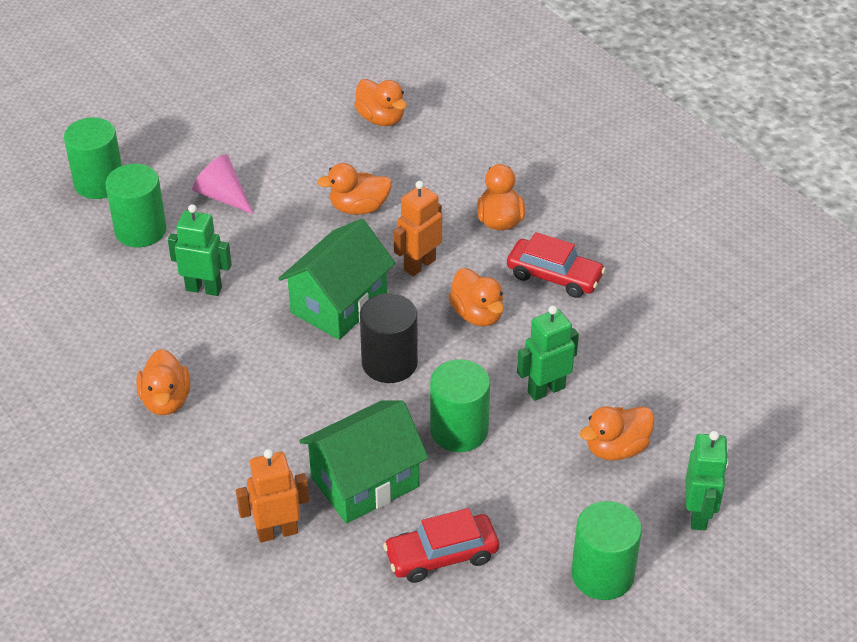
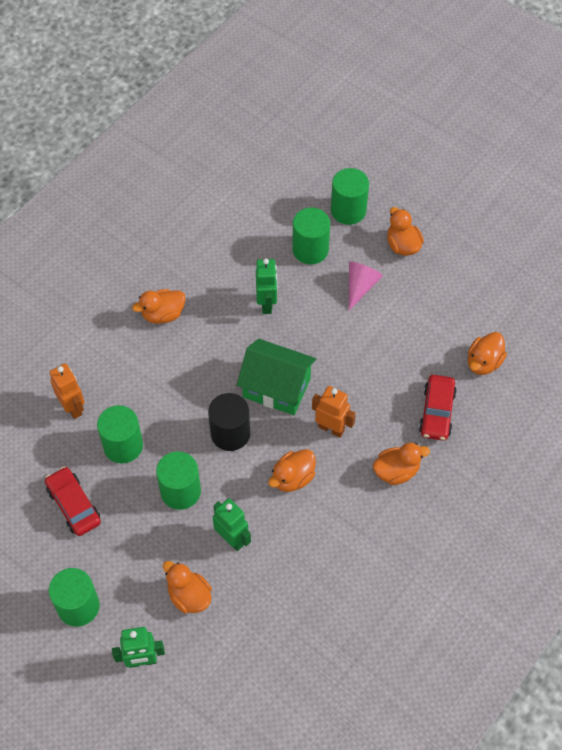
camera: 75 degrees right, 15 degrees up
(359, 208) = (378, 374): orange duck -> orange duck (402, 245)
(365, 482) = (123, 446): green house -> green cylinder
(554, 276) = (348, 522): red car -> red car (437, 412)

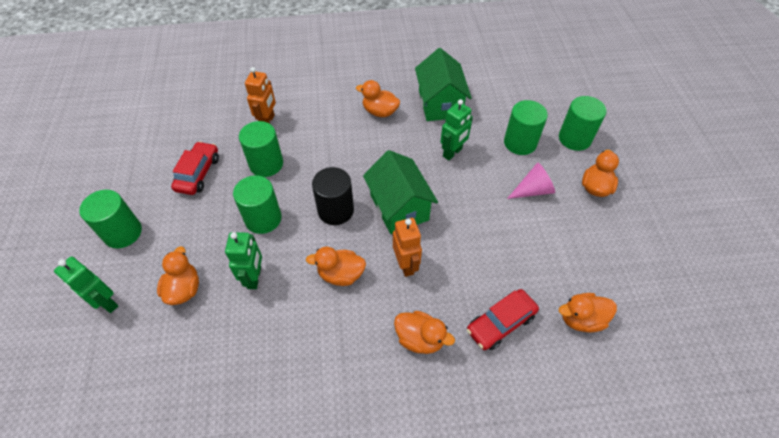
camera: 45 degrees right, 5 degrees down
(206, 263) = (440, 103): none -> green house

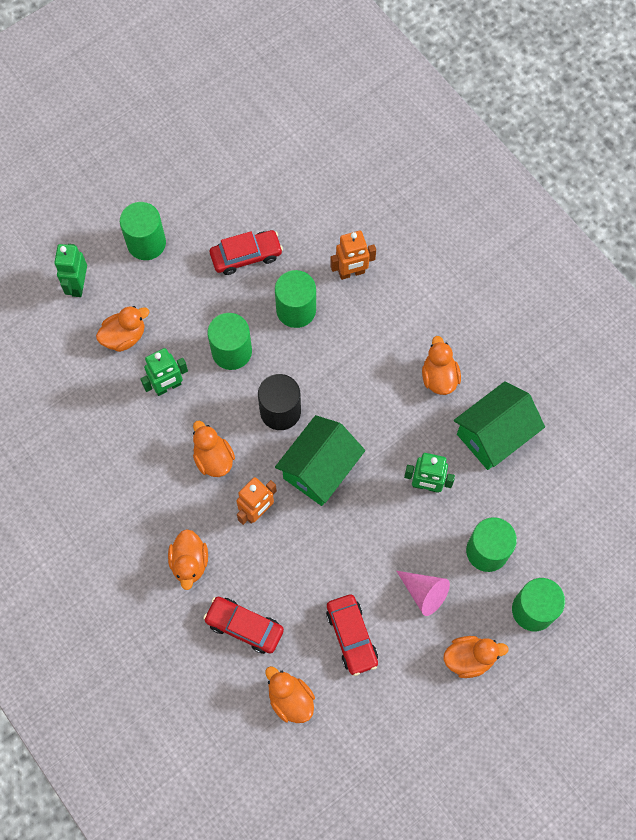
camera: 60 degrees right, 15 degrees up
(545, 250) = (351, 636): none -> red car

